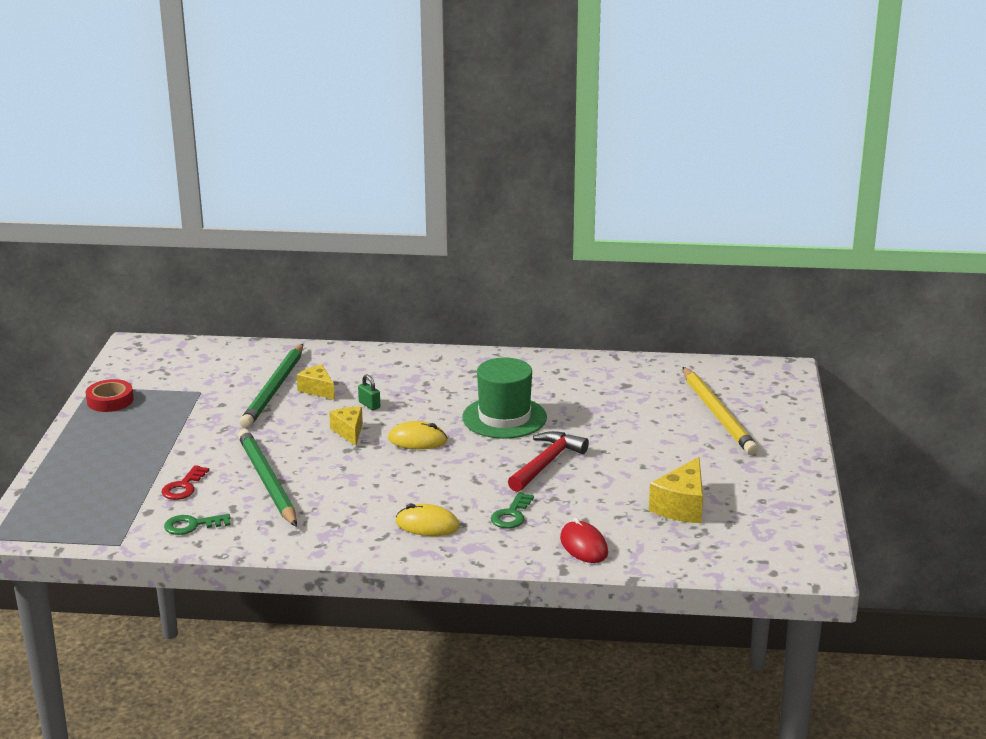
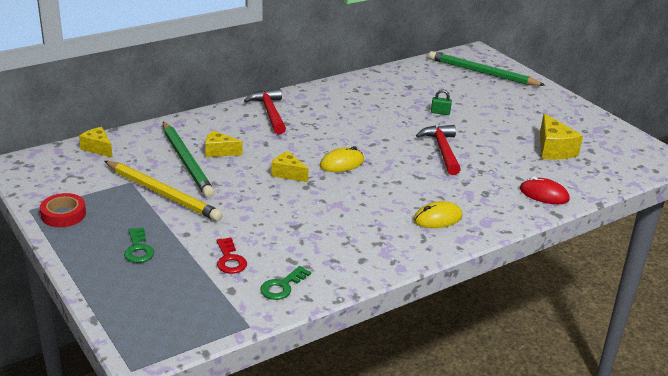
camera: 40 degrees left, 5 degrees up
(216, 352) = (98, 148): none -> yellow cheese
(267, 481) = (286, 231): green pencil -> green pencil (482, 73)
(369, 405) = (272, 150): green padlock -> green padlock (440, 112)
(424, 367) = (269, 112): none -> red hammer
(504, 417) = (372, 130): green hat -> none
(511, 515) = (475, 191): green key -> green key (138, 249)
(717, 414) = (484, 88): yellow pencil -> yellow pencil (162, 194)

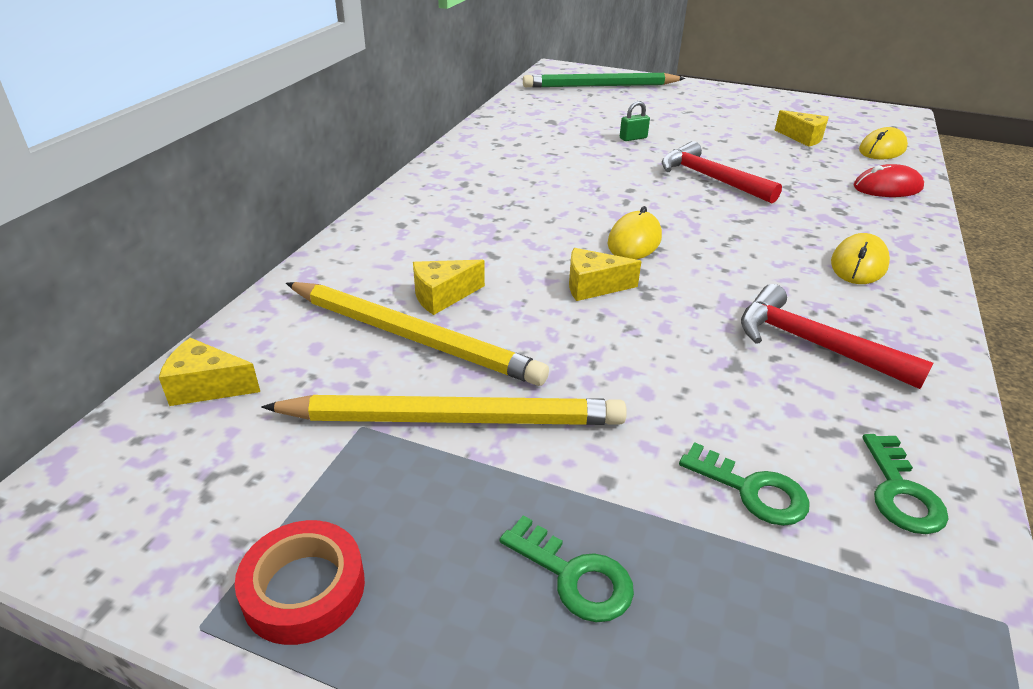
camera: 35 degrees left, 5 degrees up
(186, 161) = (412, 337): green pencil -> yellow pencil
(230, 260) = (752, 490): red key -> green key
(269, 112) = (431, 209): red hammer -> red hammer (813, 344)
(553, 149) = (803, 138): yellow cheese -> yellow cheese, size x0.66
(594, 175) = (882, 149): none -> yellow mouse

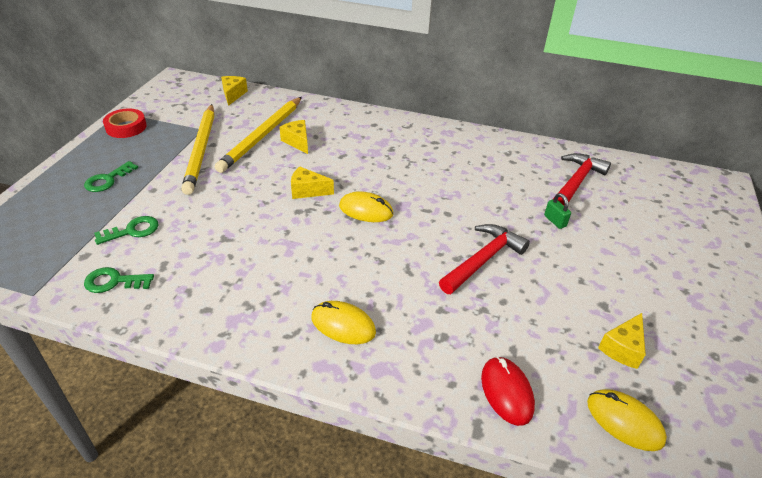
camera: 85 degrees right, 5 degrees up
(593, 286) = (307, 191): yellow cheese -> yellow cheese turned 75 degrees counterclockwise
(600, 86) = (687, 208): green pencil -> none
(752, 490) = (132, 231): green key -> green key turned 150 degrees counterclockwise
(813, 344) = (240, 275): red hammer -> red hammer (576, 182)

